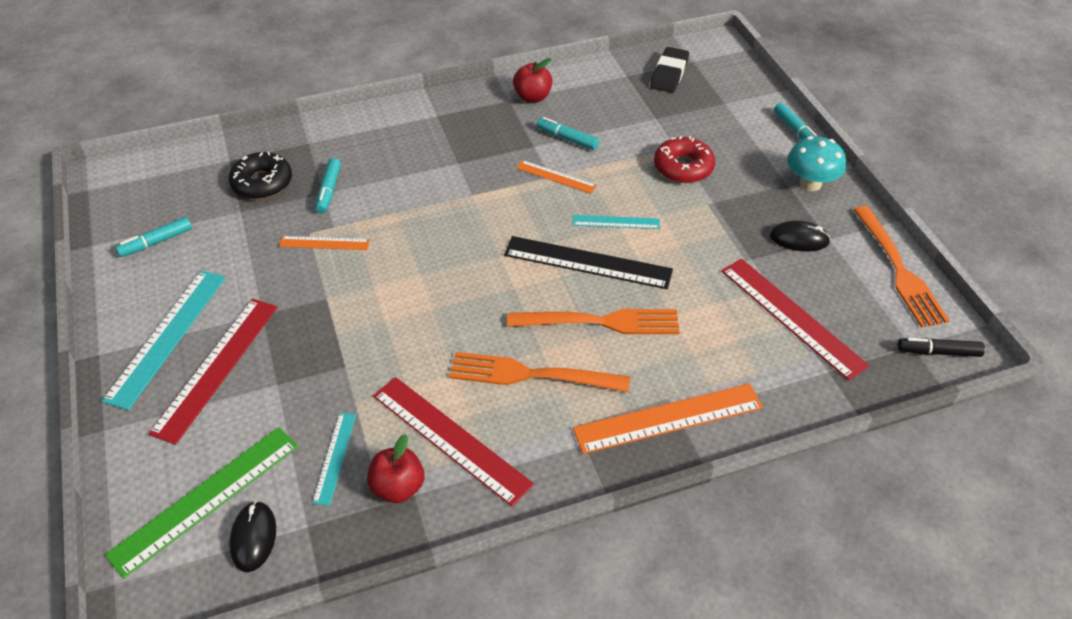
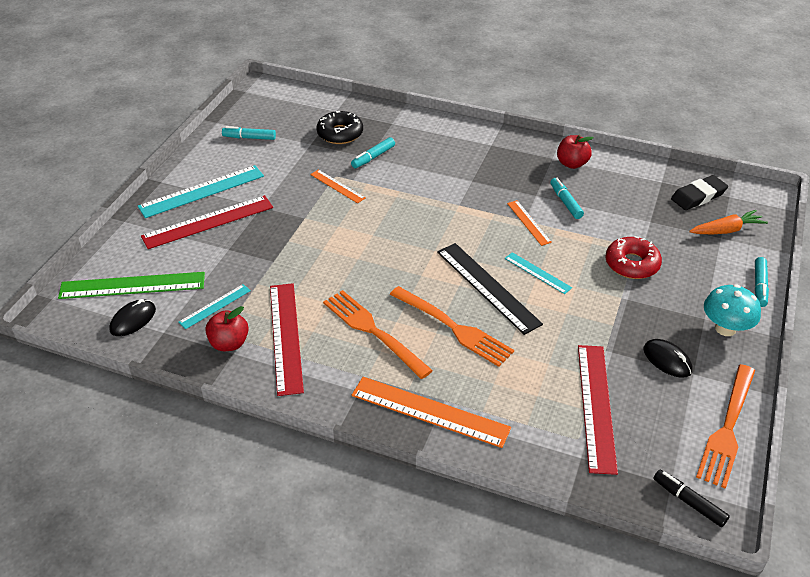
camera: 40 degrees right, 5 degrees down
(722, 94) = (726, 230): none -> orange carrot

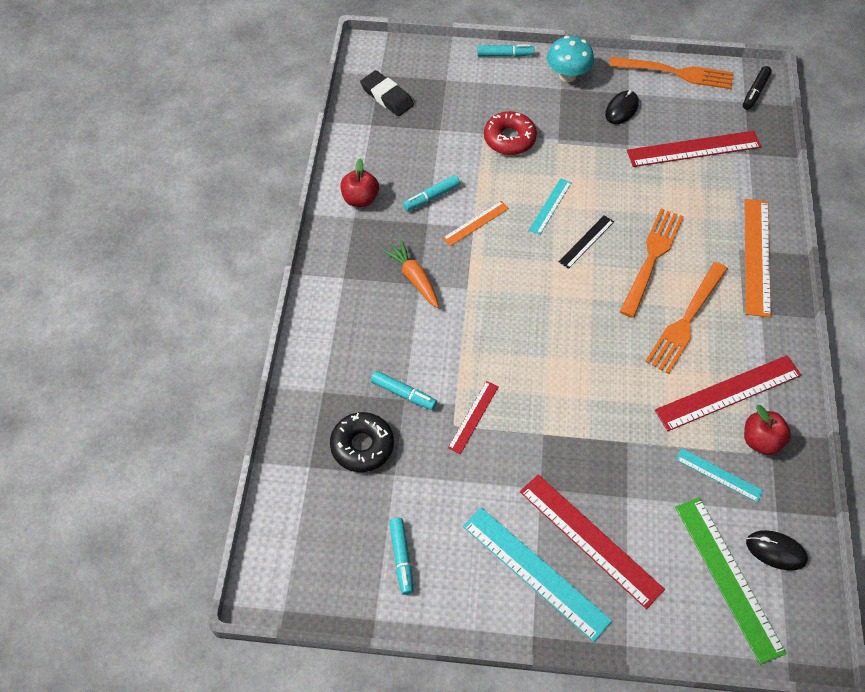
camera: 105 degrees left, 15 degrees up
(337, 186) = (473, 417): orange ruler -> red ruler
(487, 287) = (586, 241): black ruler -> black ruler, size x0.54
(726, 230) = (434, 76): orange carrot -> orange carrot (414, 278)

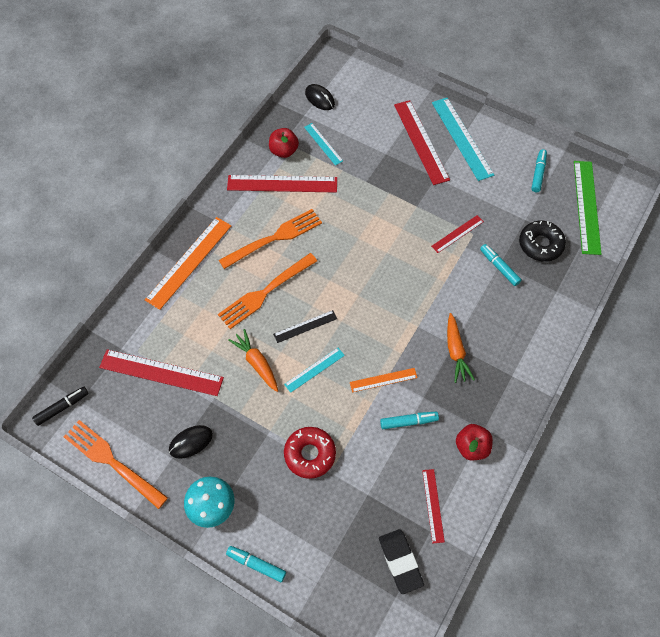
camera: 155 degrees left, 5 degrees up
(377, 142) = (433, 505): none -> red ruler
(610, 190) = (256, 363): none -> orange carrot
(728, 577) = (355, 97): green ruler -> green ruler (586, 206)

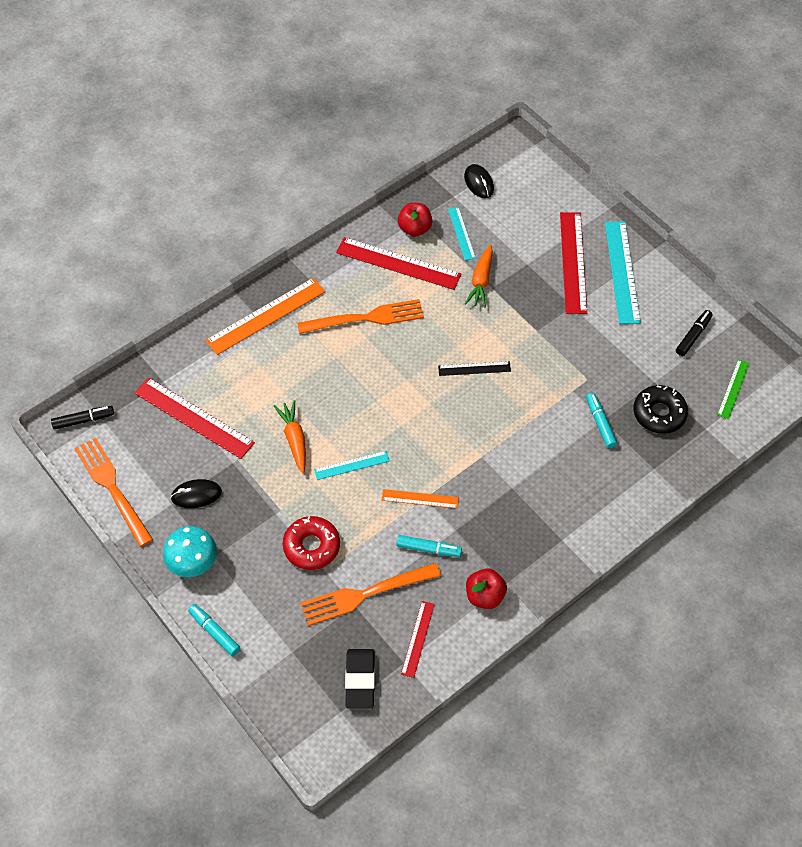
camera: 20 degrees right, 5 degrees down
(265, 292) = (333, 371): orange fork -> orange fork (365, 594)
(305, 326) = (360, 418): black ruler -> black ruler (474, 368)
(455, 351) = (511, 495): orange carrot -> orange carrot (481, 281)
(457, 234) = (569, 374): red ruler -> none
(538, 173) = (693, 336): turquoise marker -> black marker
(586, 206) = (733, 389): green ruler -> green ruler, size x0.54

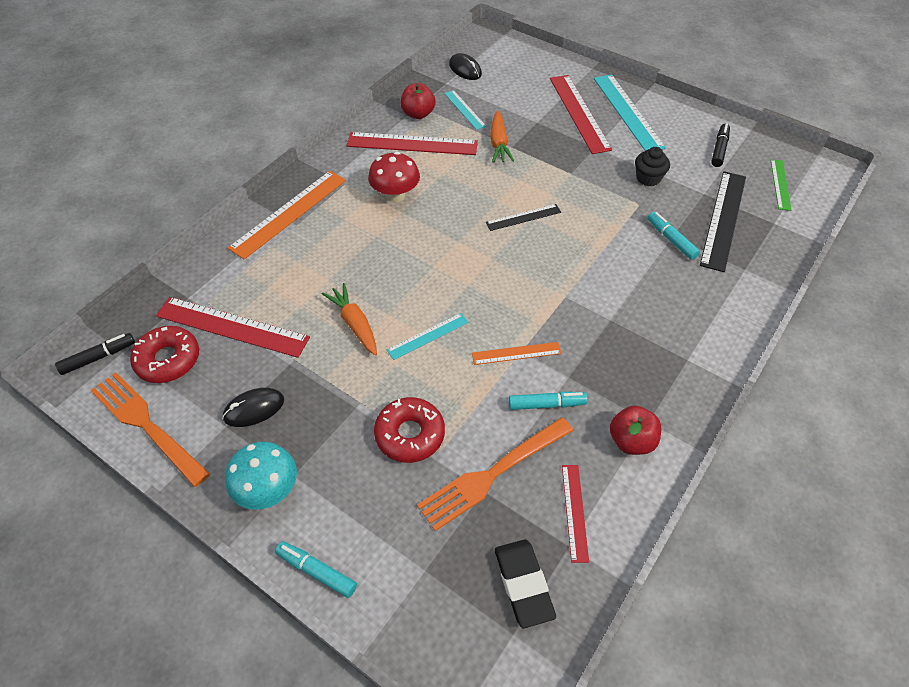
camera: 15 degrees left, 5 degrees down
(137, 435) = (168, 360): none -> red donut
(366, 318) = (395, 195): orange fork -> red mushroom
(608, 353) = (648, 178): none -> black cupcake
(659, 413) = (723, 219): black donut -> black ruler

